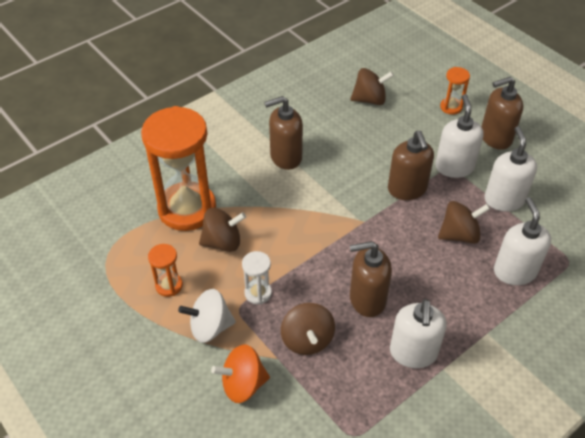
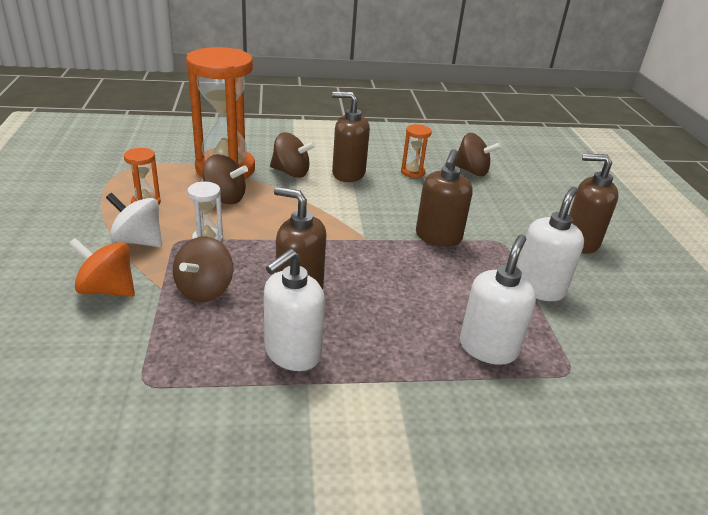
camera: 30 degrees right, 15 degrees down
(451, 107) = (552, 204): orange hourglass -> orange hourglass (412, 172)
(454, 167) = (508, 243): white soap dispenser -> none
(459, 235) = (456, 291): brown spinning top -> brown spinning top (291, 172)

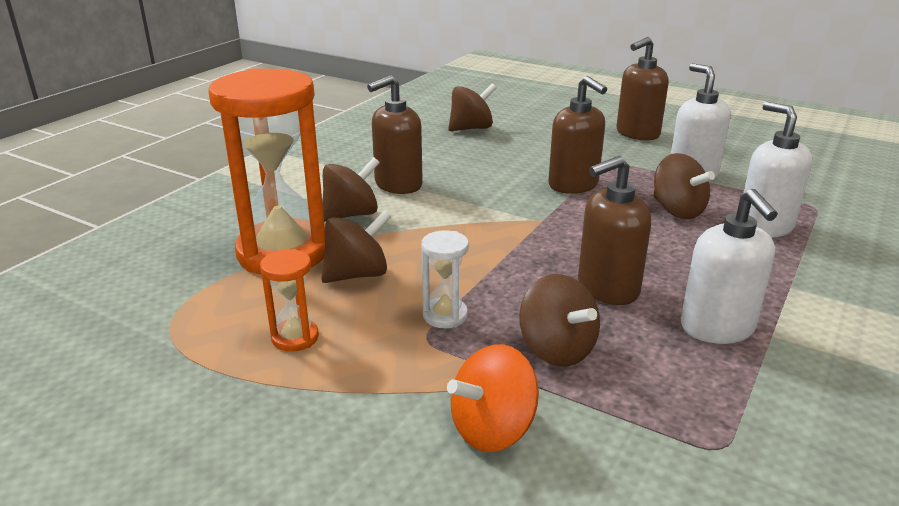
camera: 50 degrees left, 5 degrees down
(138, 241) = (392, 371): white spinning top -> none
(412, 172) = (438, 153): orange hourglass -> none
(458, 295) = (677, 210): none -> brown spinning top

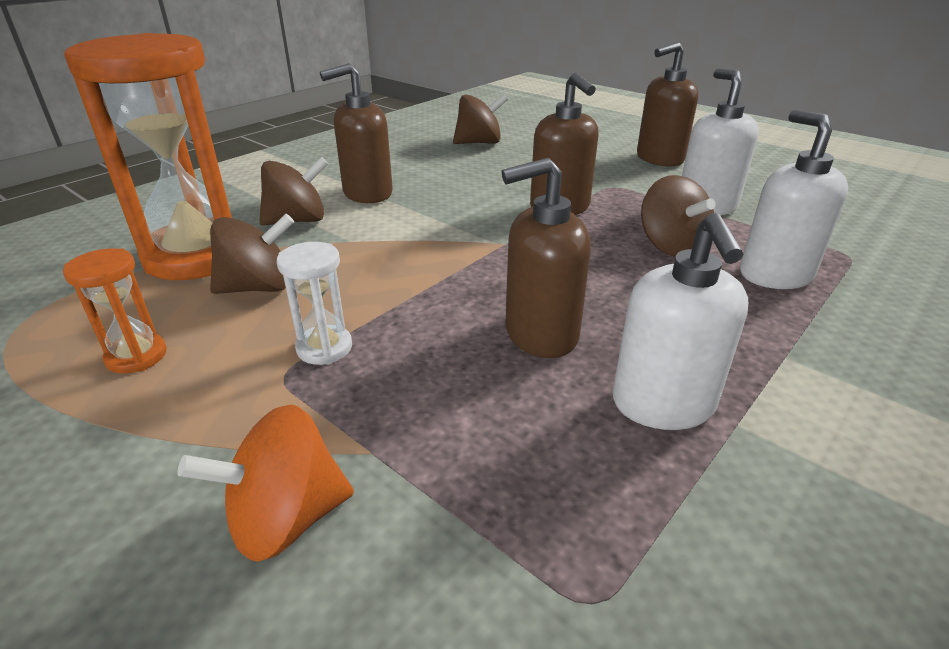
camera: 10 degrees right, 5 degrees up
(556, 349) = (434, 410): brown spinning top -> none

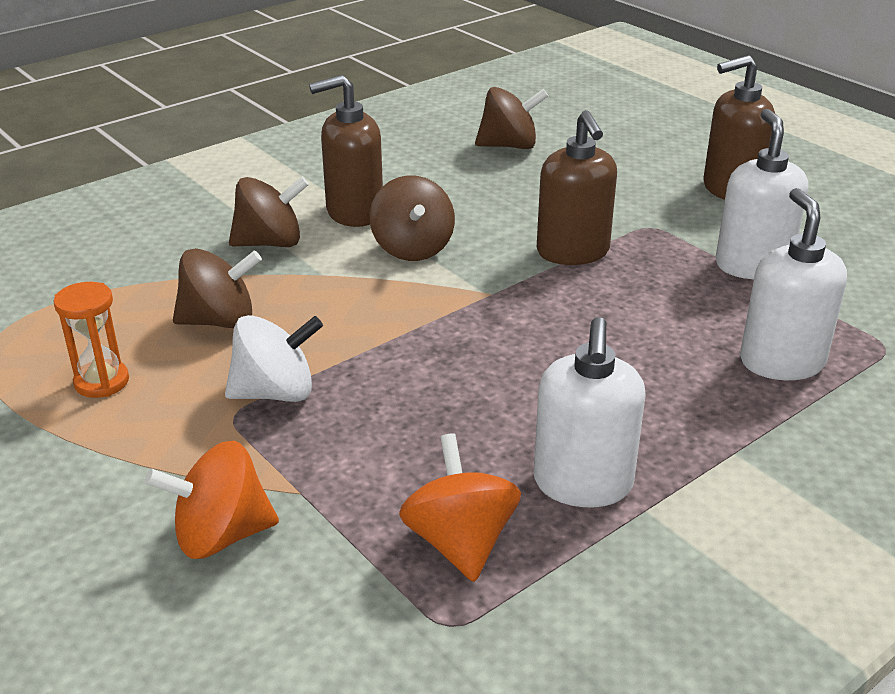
camera: 10 degrees right, 0 degrees up
(198, 255) = (162, 277): orange hourglass -> none
(324, 348) = (275, 393): white hourglass -> white spinning top
(540, 334) = (491, 402): brown soap dispenser -> none
(565, 488) = (460, 542): none -> orange spinning top
(670, 246) = (680, 315): brown spinning top -> brown spinning top (412, 248)

